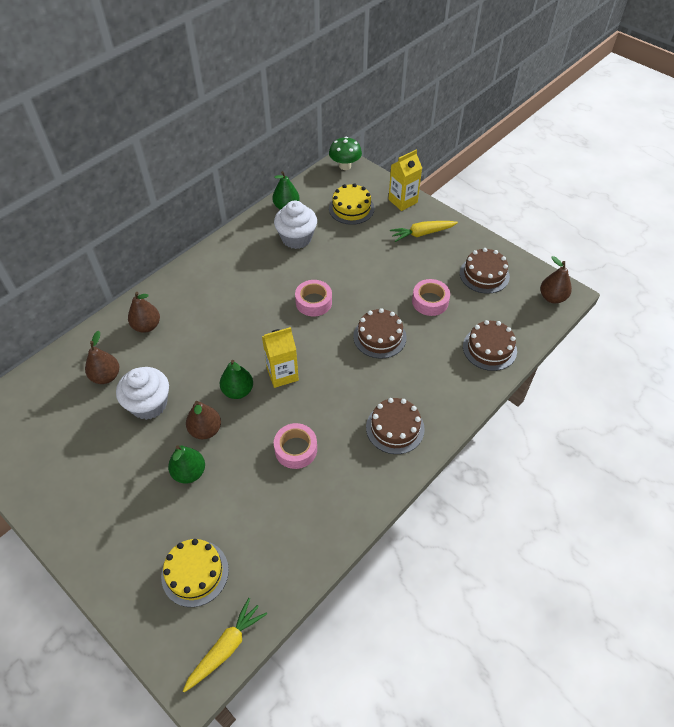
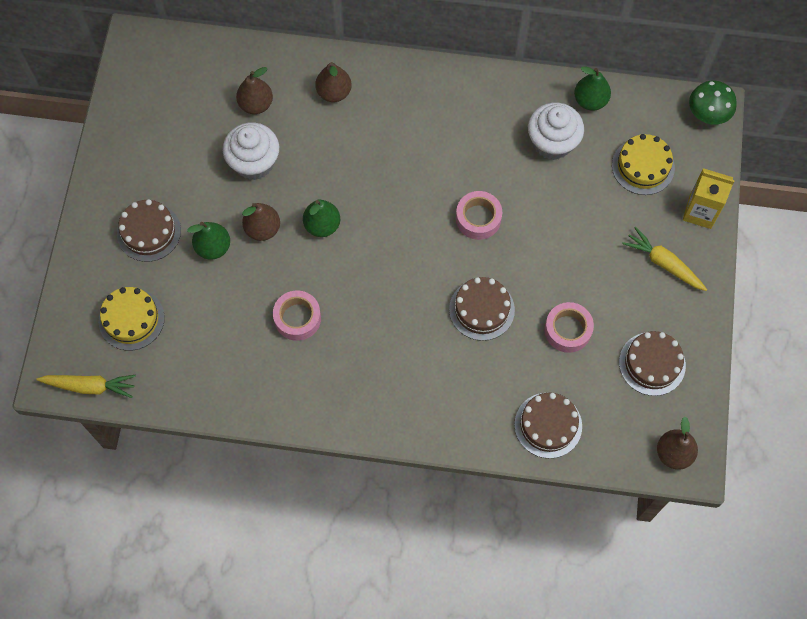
camera: 55 degrees right, 15 degrees up
(282, 374) = (369, 250): yellow carton -> none
(395, 428) = (382, 390): brown cake -> brown cake (149, 232)

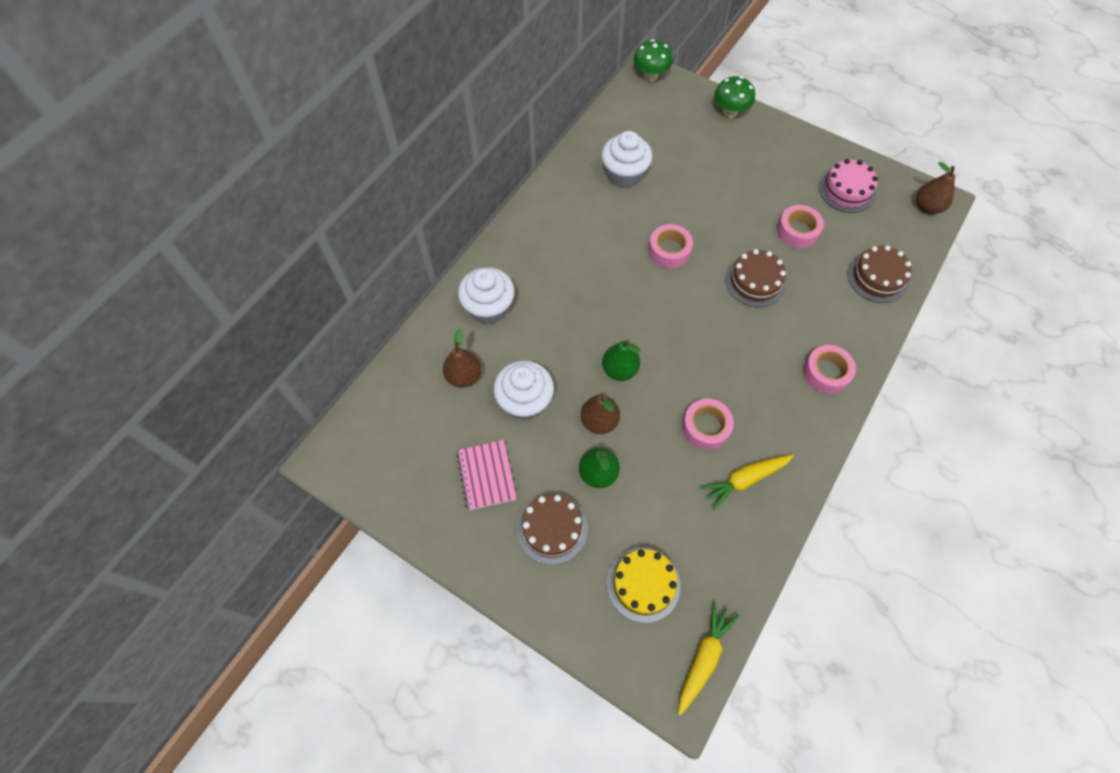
camera: 65 degrees left, 5 degrees down
(173, 163) = (486, 475): none -> pink notebook
(334, 92) = (489, 308): brown pear -> white cupcake
(406, 406) = (826, 373): none -> pink tape
(590, 100) = (600, 137): green pear -> none
(643, 166) = (675, 129): yellow cake -> none
(652, 363) = (847, 190): brown cake -> pink cake
(663, 263) = (764, 149): yellow carrot -> yellow carrot (744, 480)
(700, 212) = (730, 112): yellow carton -> green mushroom

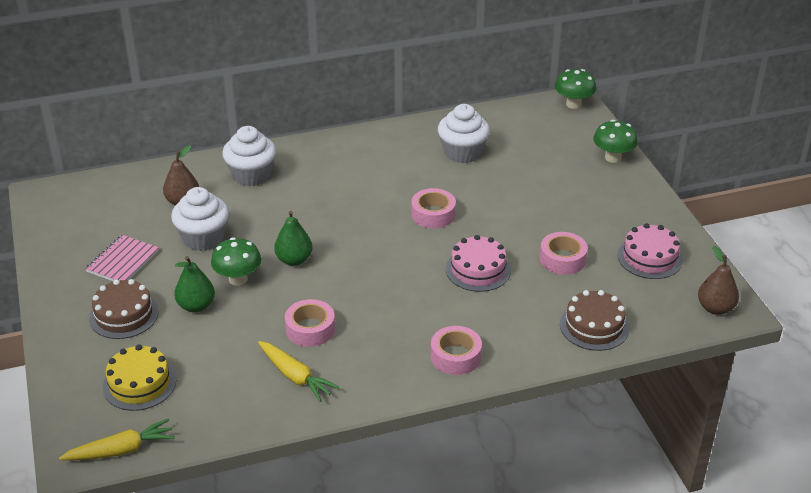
camera: 40 degrees right, 25 degrees down
(599, 421) = (238, 279): brown pear -> green mushroom
(744, 480) = (295, 376): yellow carrot -> yellow carrot turned 150 degrees counterclockwise
(755, 281) = (478, 269): brown cake -> pink cake

